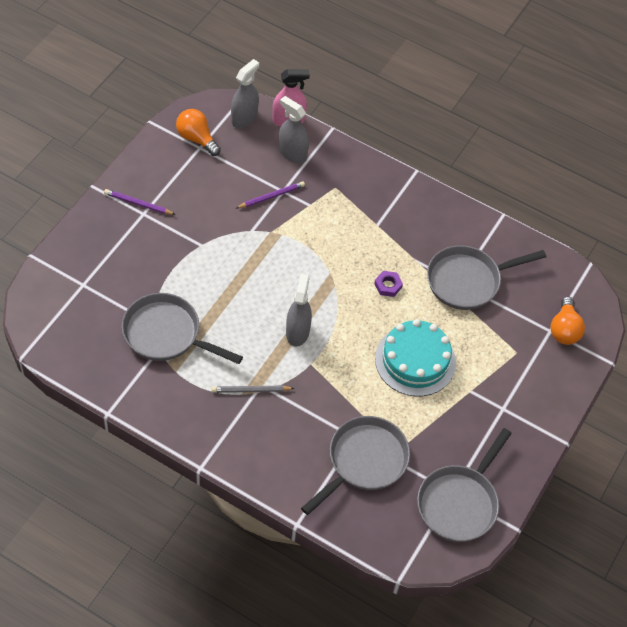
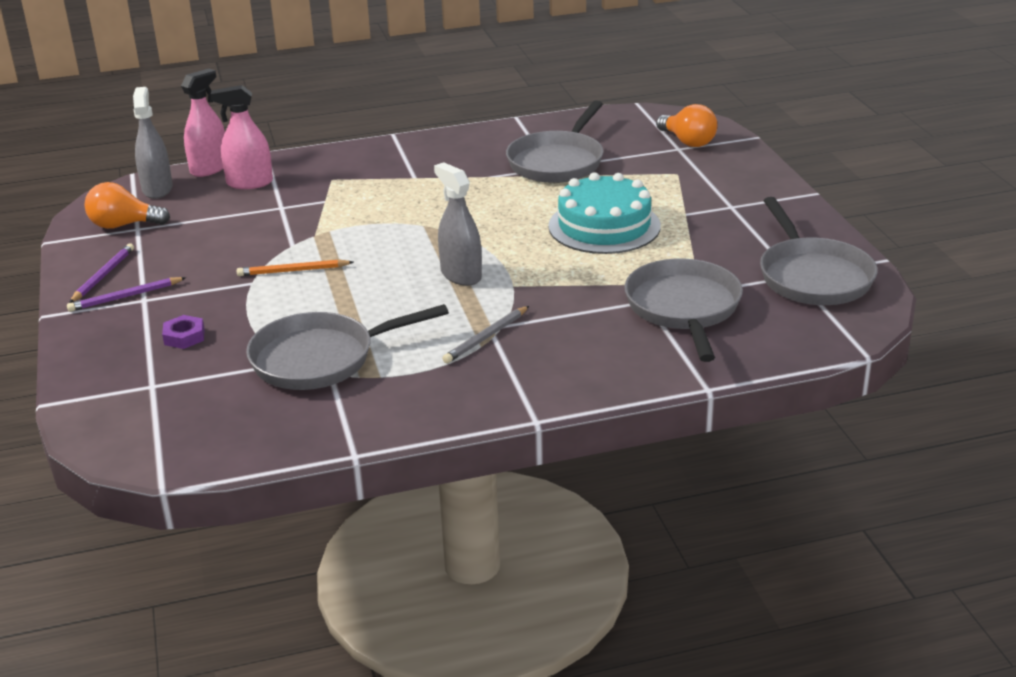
camera: 40 degrees left, 25 degrees down
(228, 253) = (293, 271): none -> orange pencil
(271, 196) = (275, 216): purple pencil -> purple pencil (103, 276)
(292, 153) = (249, 183): grey spray bottle -> pink spray bottle
(388, 285) = (493, 202): purple nut -> purple nut (184, 337)

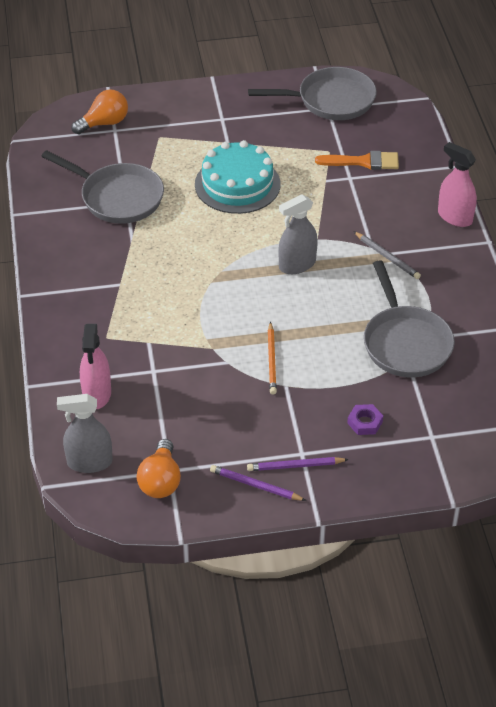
camera: 85 degrees left, 15 degrees up
(125, 297) = (295, 466): purple pencil -> purple pencil turned 105 degrees clockwise
(209, 168) = (54, 425): pink spray bottle -> pink spray bottle (455, 217)
(684, 308) = (363, 162): grey pan -> orange brush

